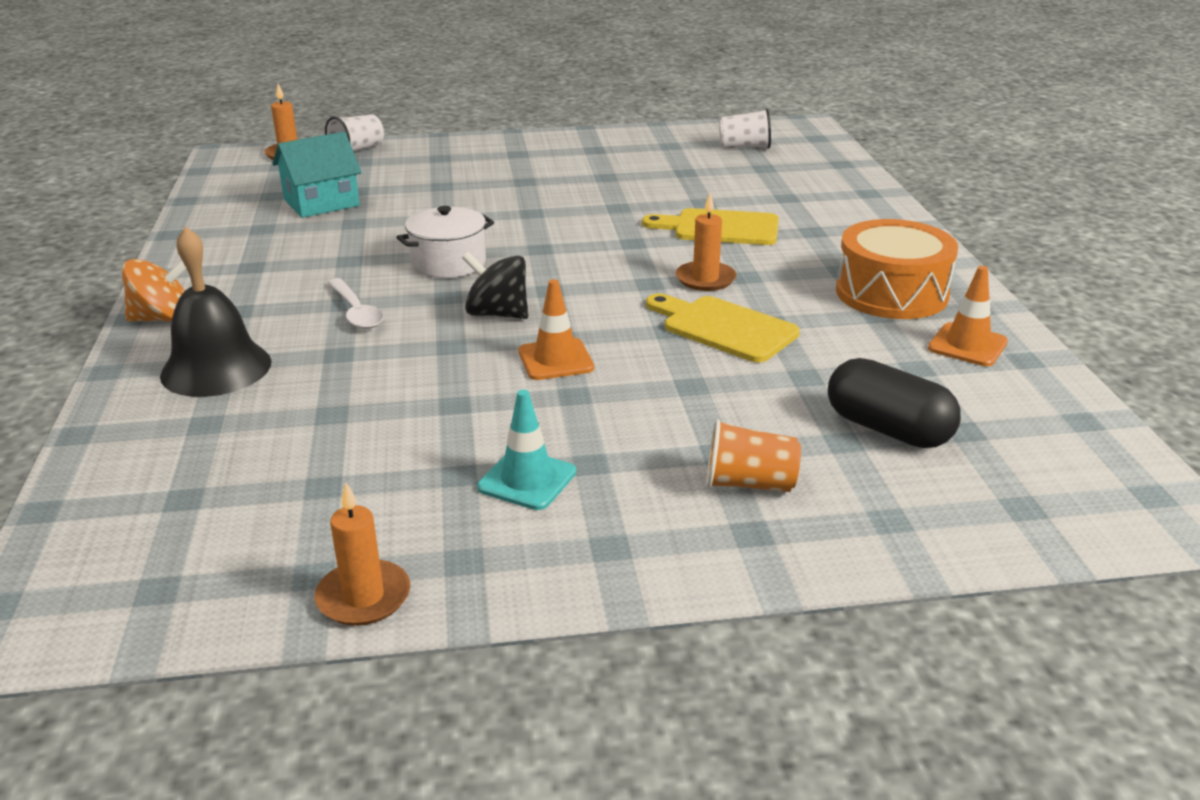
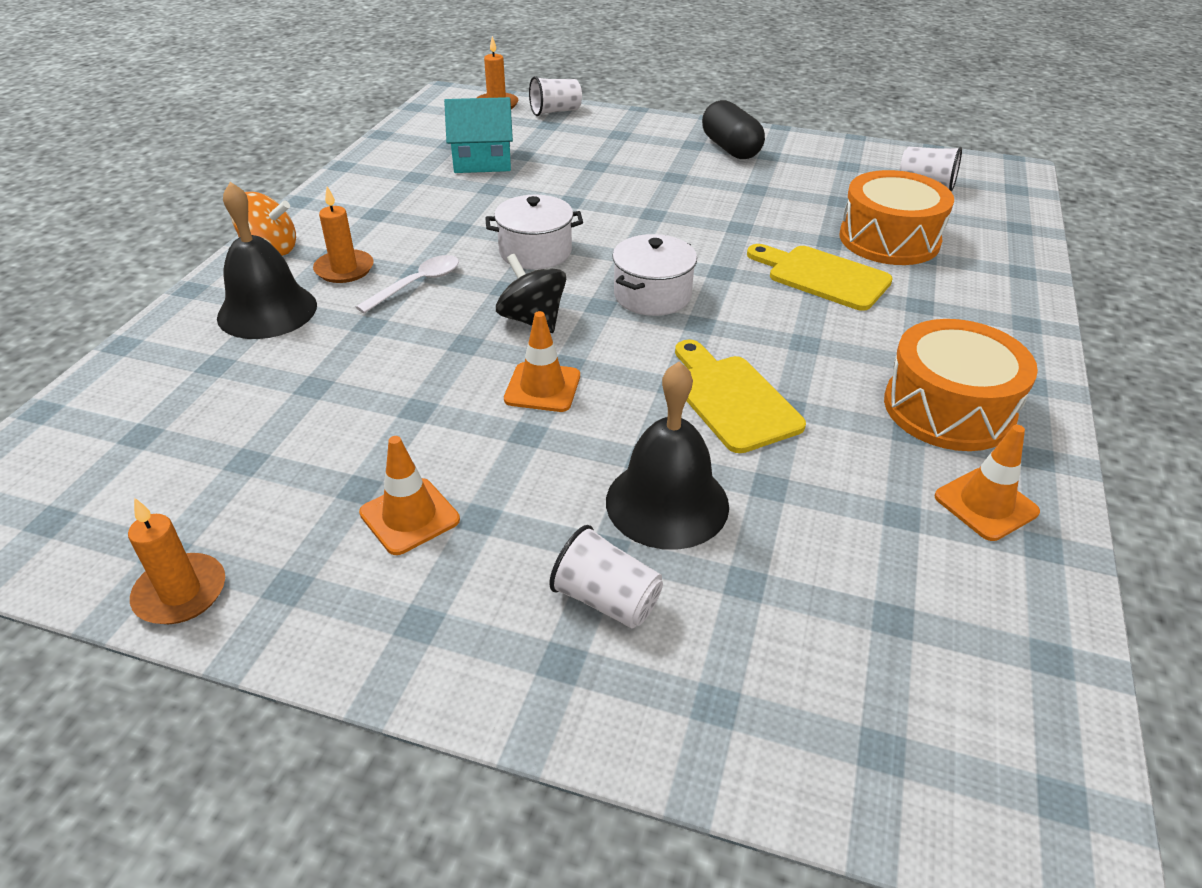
camera: 25 degrees right, 10 degrees up
(356, 312) = (418, 284): white spoon -> white spoon turned 135 degrees counterclockwise
(527, 480) = (409, 516): turquoise traffic cone -> orange traffic cone
(589, 272) = (652, 295): none -> white pot
(705, 279) = (759, 334): orange candle -> orange candle (344, 269)
(737, 409) = (667, 503): none -> black bell
(749, 191) = (889, 239): none -> orange drum
(749, 484) = (606, 600): orange cup -> white cup
(888, 429) = (806, 585): black capsule -> black capsule (730, 148)

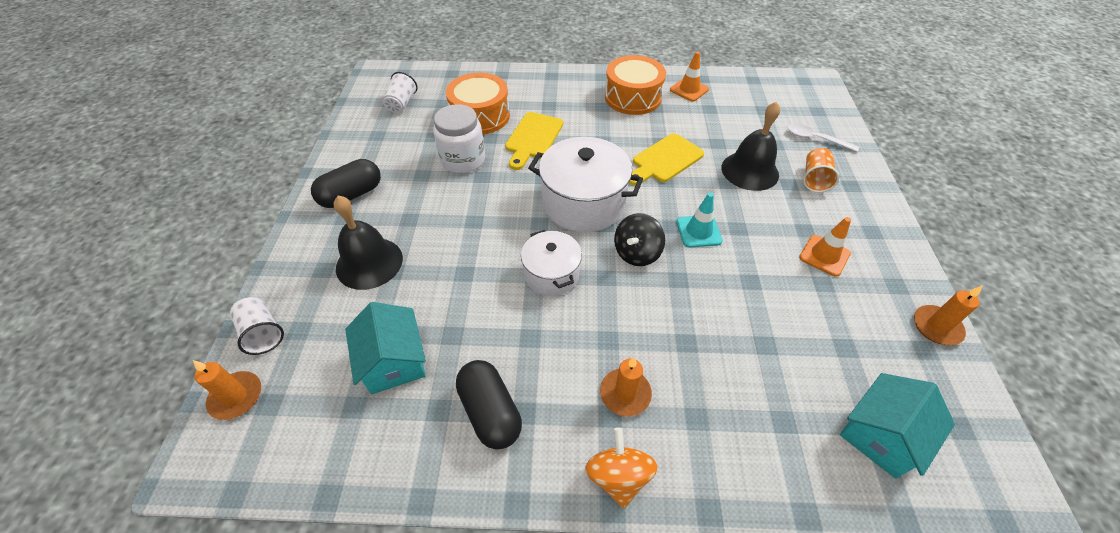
camera: 105 degrees left, 10 degrees up
(122, 436) = (881, 435): none -> turquoise house
(267, 311) = (706, 422): black bell -> black bell (369, 263)
(391, 198) = (490, 412): none -> black capsule
(418, 284) = (624, 332): white spoon -> white spoon (815, 139)
(542, 387) = (698, 231): orange traffic cone -> turquoise traffic cone
(606, 600) = (814, 179): white cup -> orange cup
(652, 295) = (583, 203): white pot -> white pot, size x1.66
(780, 217) = (463, 160): none -> white jar

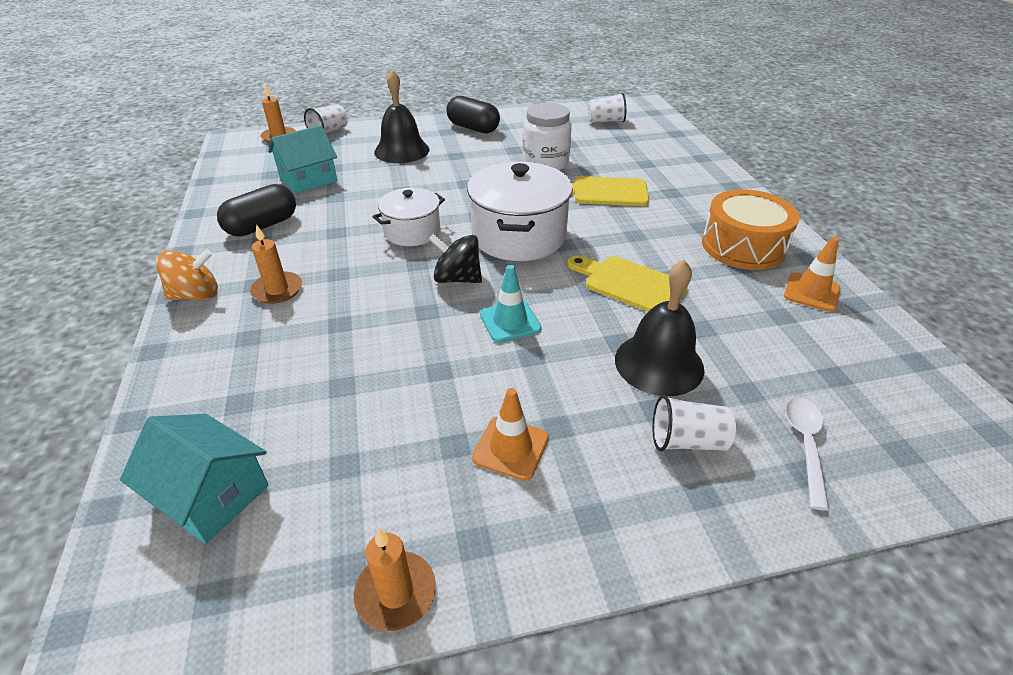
camera: 75 degrees right, 10 degrees down
(480, 116) = (618, 159): orange drum -> none
(814, 179) = (687, 441): orange cup -> white cup

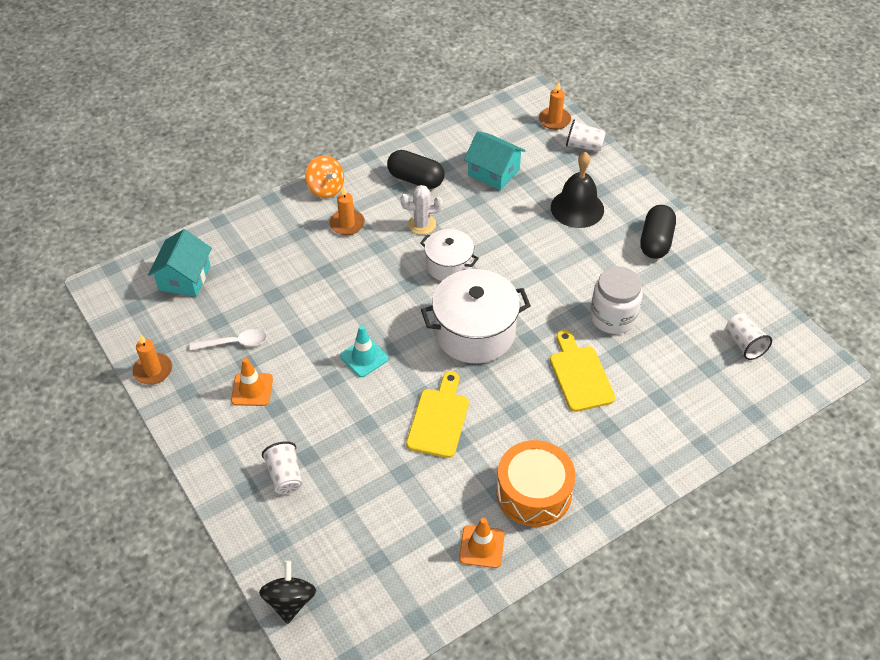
camera: 70 degrees right, 10 degrees up
(335, 236) = (422, 224): none -> white cactus
(457, 278) = (400, 313): black spinning top -> black spinning top (290, 601)
(659, 363) = (352, 451): black bell -> none
(805, 445) = (302, 541): white spoon -> white spoon (235, 343)

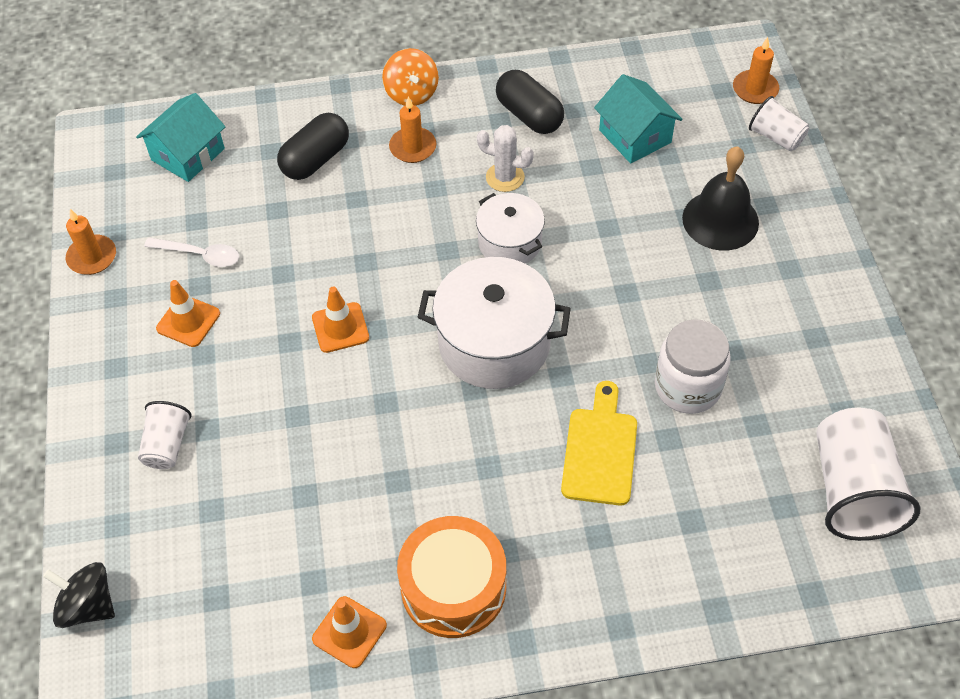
camera: 25 degrees right, 5 degrees up
(290, 601) = (88, 606): black spinning top -> black spinning top turned 90 degrees counterclockwise
(364, 357) = (340, 327): turquoise traffic cone -> orange traffic cone
(439, 419) = (388, 442): yellow cutting board -> none
(656, 241) = (804, 301): black capsule -> black capsule (316, 159)
(744, 344) = (852, 490): white cup -> white cup, size x1.85

